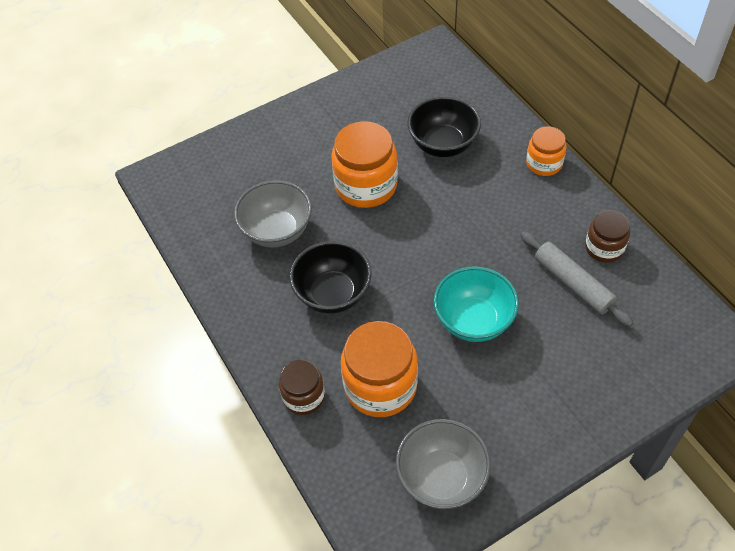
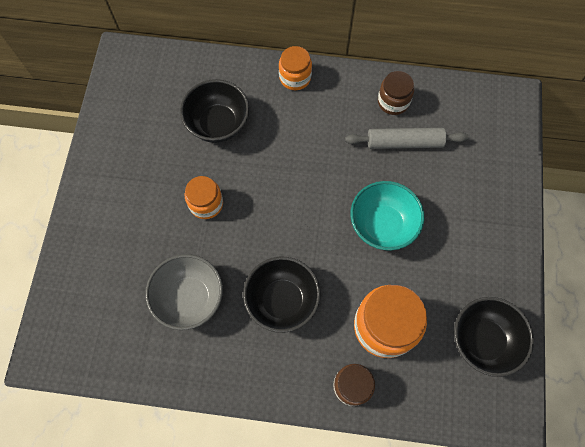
camera: 55 degrees left, 15 degrees up
(366, 185) = (206, 203): orange jar -> orange jar, size x0.58
(441, 478) = (483, 340): grey bowl -> black bowl

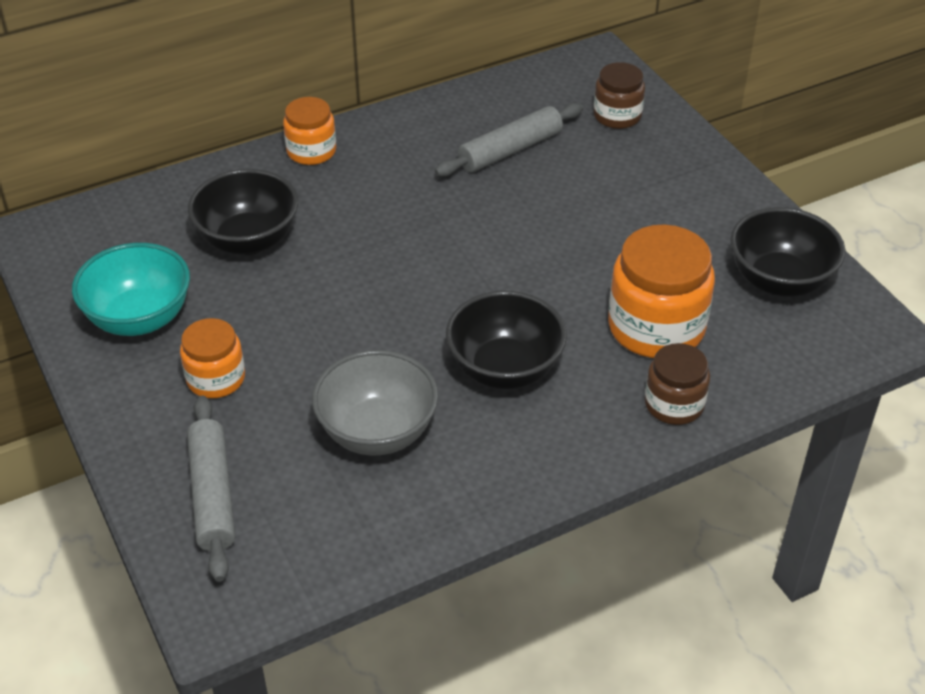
camera: 35 degrees left, 25 degrees down
(88, 284) = (212, 495): none -> grey rolling pin
(206, 203) = (308, 326): orange jar -> orange jar (216, 378)
(382, 225) = (559, 236): turquoise bowl -> turquoise bowl (139, 318)
(393, 101) = (459, 120): brown jar -> brown jar (617, 116)

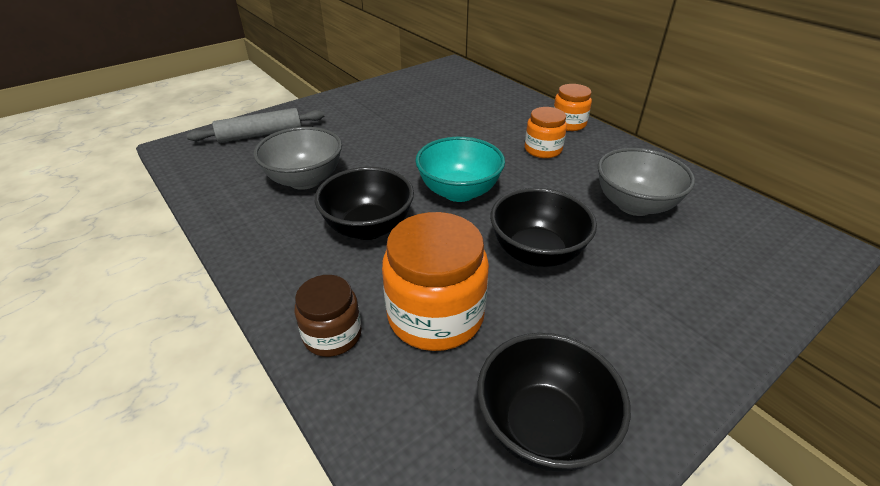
camera: 80 degrees right, 5 degrees down
(139, 318) = (394, 96): turquoise bowl -> turquoise bowl (459, 191)
(216, 378) = (350, 123): orange jar -> orange jar (543, 149)
(248, 240) = (470, 116): black bowl -> black bowl (536, 252)
(510, 150) = (634, 205): grey rolling pin -> grey bowl
(617, 116) = (742, 266): brown jar -> none

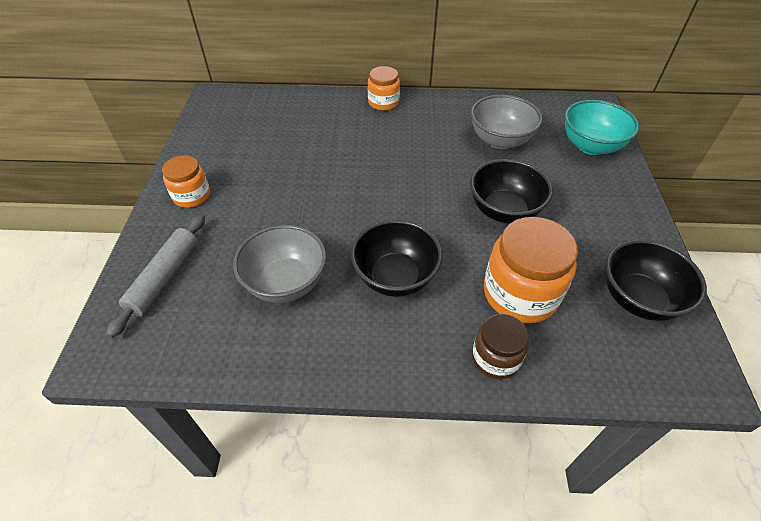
camera: 50 degrees left, 10 degrees up
(459, 191) = (403, 205): turquoise bowl -> turquoise bowl (590, 146)
(543, 149) = (400, 134): orange jar -> orange jar (191, 196)

